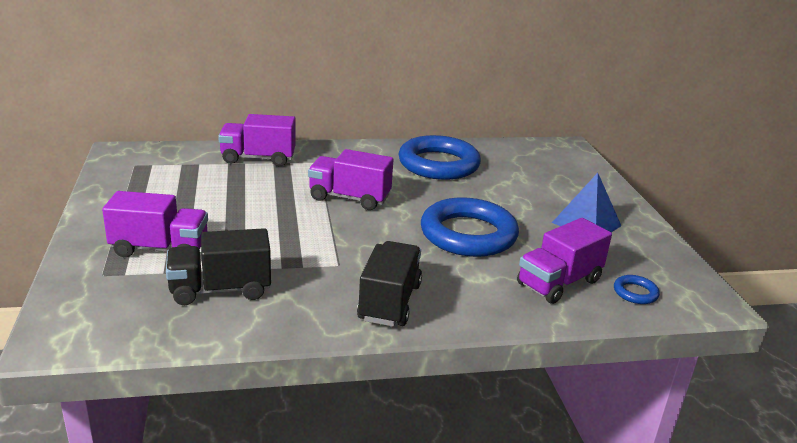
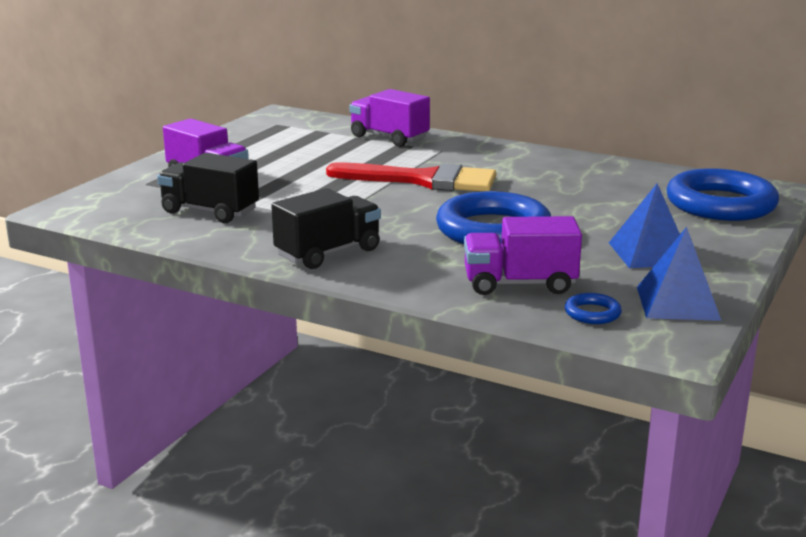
camera: 40 degrees right, 5 degrees down
(349, 198) = (423, 180): purple truck -> red brush
(438, 164) = (568, 174): blue ring -> blue ring (720, 204)
(662, 264) = (677, 303): none -> blue pyramid

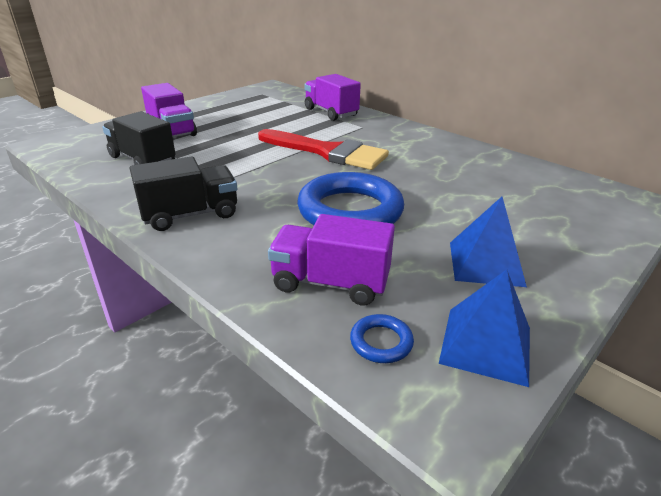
camera: 15 degrees right, 10 degrees up
(720, 204) = (583, 212): blue ring -> none

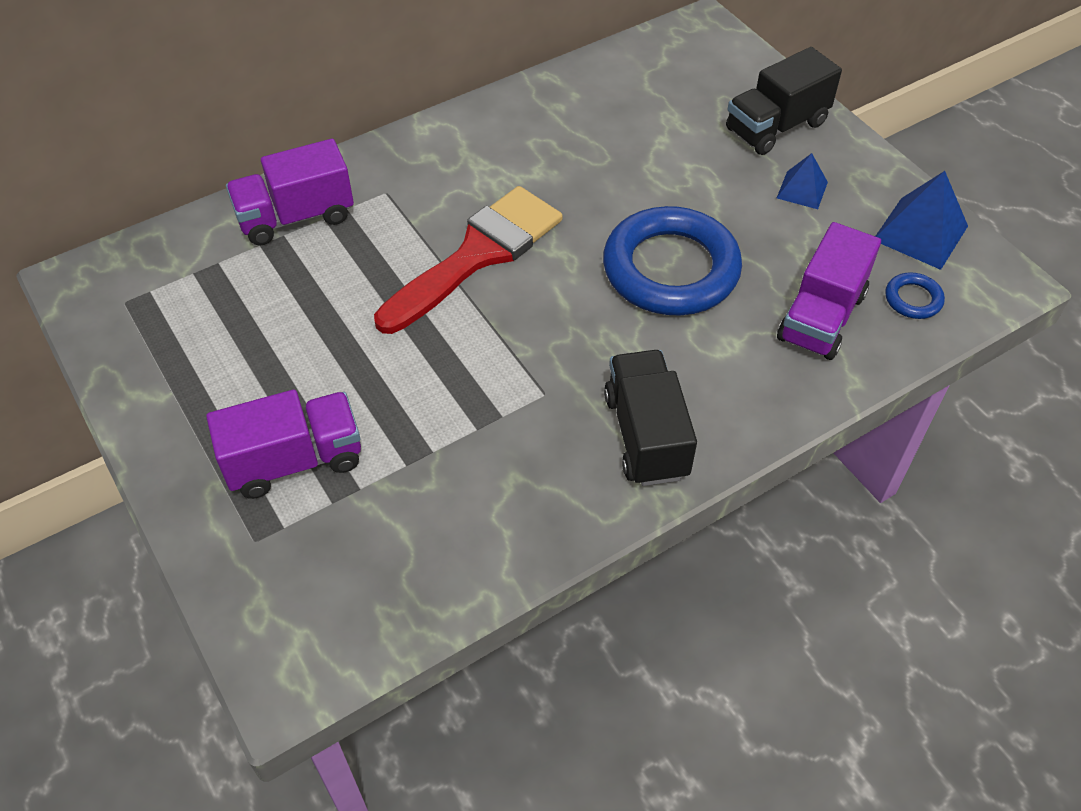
camera: 75 degrees left, 20 degrees up
(142, 160) = (428, 502): black truck -> black truck (776, 127)
(485, 263) = (802, 190): blue pyramid -> blue pyramid, size x0.60

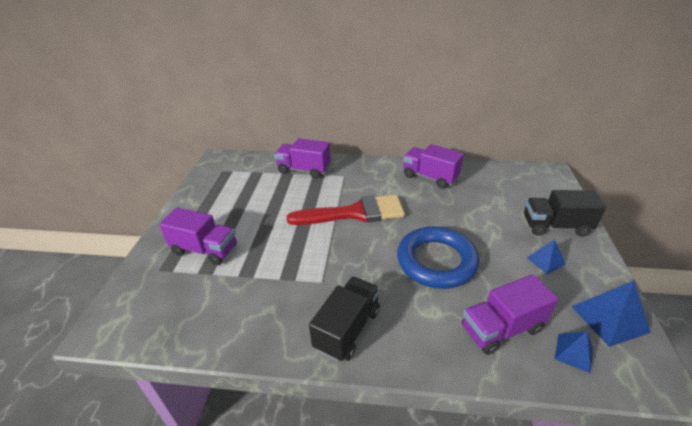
camera: 40 degrees right, 15 degrees down
(534, 124) = (430, 177): none -> purple truck
(913, 299) = (573, 352): blue ring -> blue pyramid

